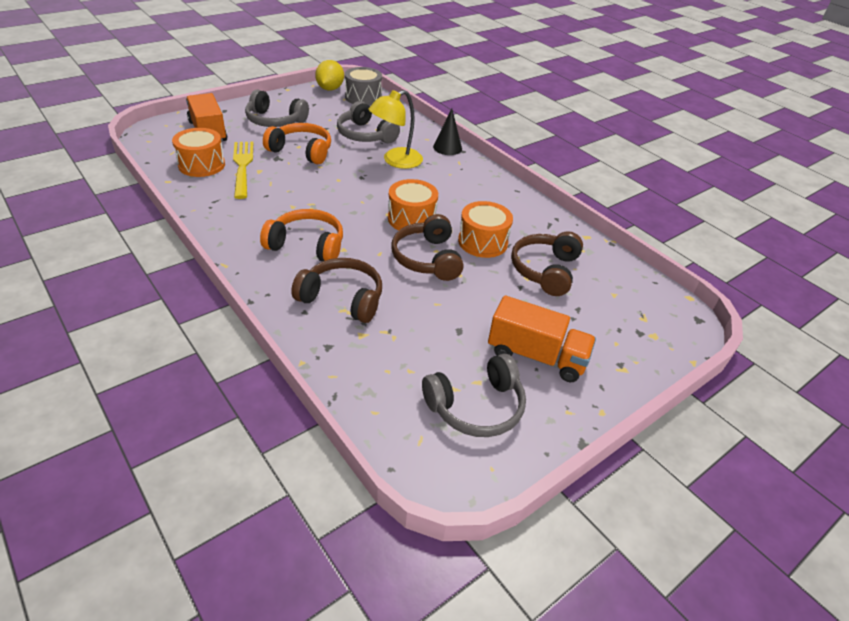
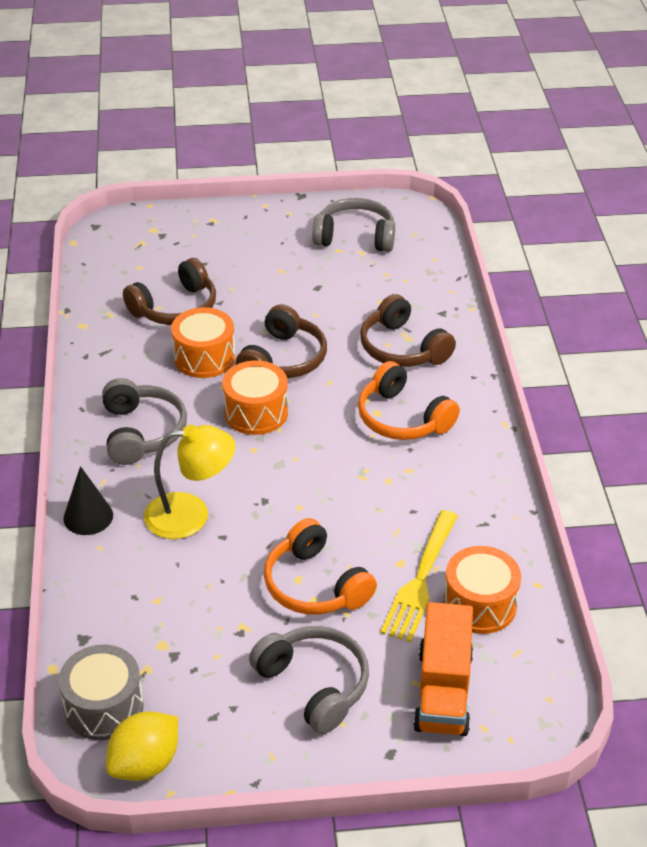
camera: 145 degrees left, 0 degrees up
(365, 135) = (188, 590): grey headphones -> grey headphones (142, 432)
(536, 356) = (272, 249): orange truck -> none

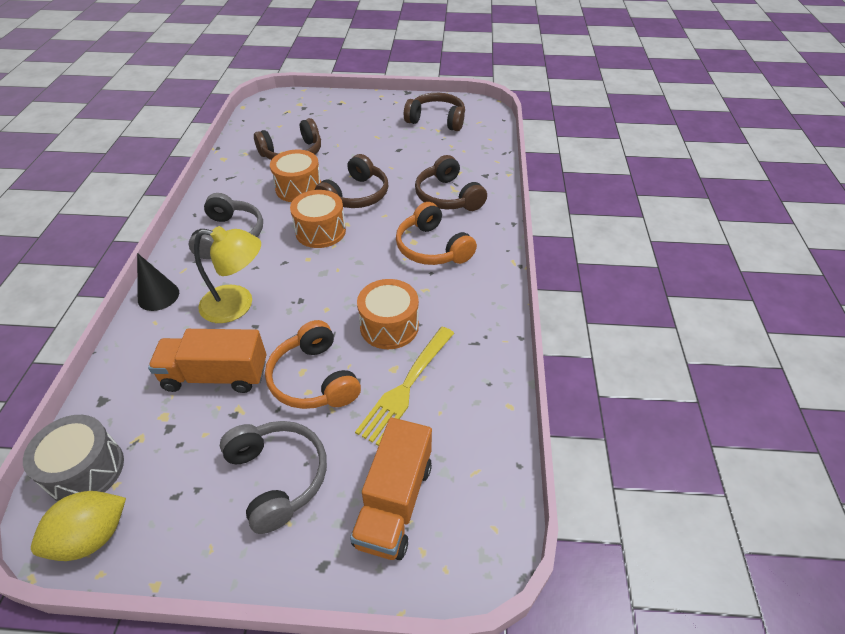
camera: 10 degrees right, 5 degrees up
(201, 596) = (216, 375): none -> orange truck
(355, 237) = (436, 120): grey headphones -> brown headphones
(479, 604) = (452, 418): orange drum -> orange drum (389, 326)

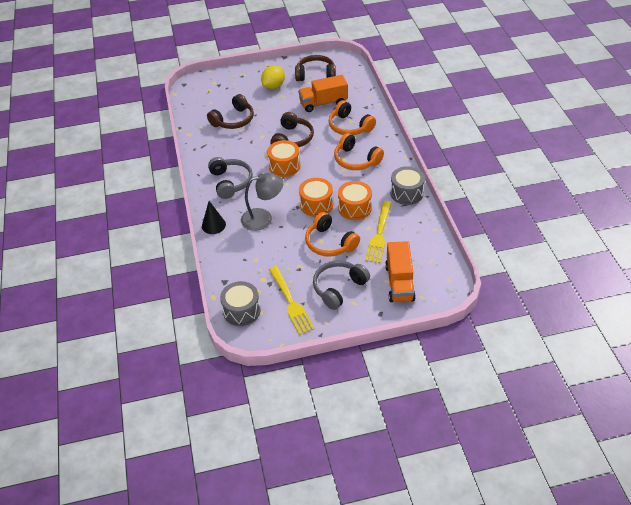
camera: 15 degrees left, 0 degrees up
(92, 537) = (267, 333): yellow lemon -> yellow lemon (274, 86)
(177, 480) = (291, 302): none -> yellow fork
(216, 375) = (276, 255): orange truck -> orange truck (323, 103)
(237, 305) = (263, 218): yellow lamp -> grey lamp
(278, 477) = (338, 288): grey headphones -> grey headphones turned 90 degrees counterclockwise
(298, 188) = (253, 142): orange drum -> orange drum (316, 204)
(448, 196) = (349, 126): brown headphones -> orange headphones
(488, 323) = (406, 193): none -> grey drum

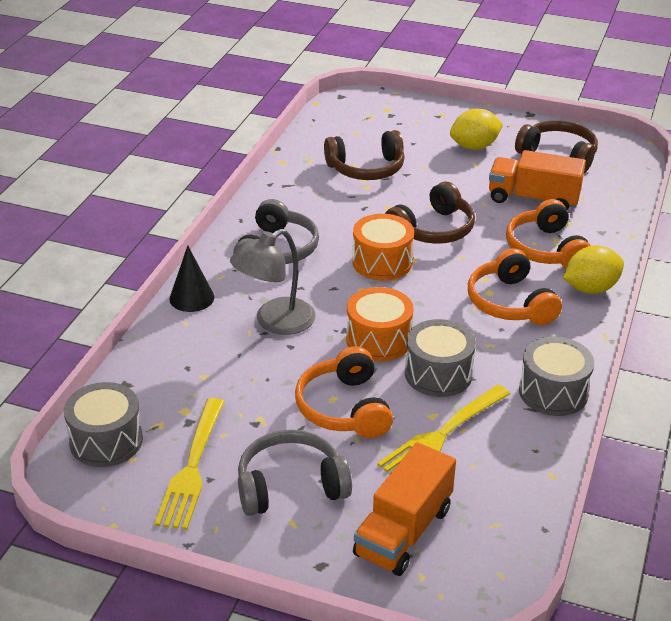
camera: 30 degrees right, 10 degrees down
(263, 218) = (275, 322): grey lamp -> grey lamp turned 120 degrees clockwise
(354, 208) = (438, 374): orange drum -> grey drum
(383, 137) = (590, 288): none -> yellow lemon

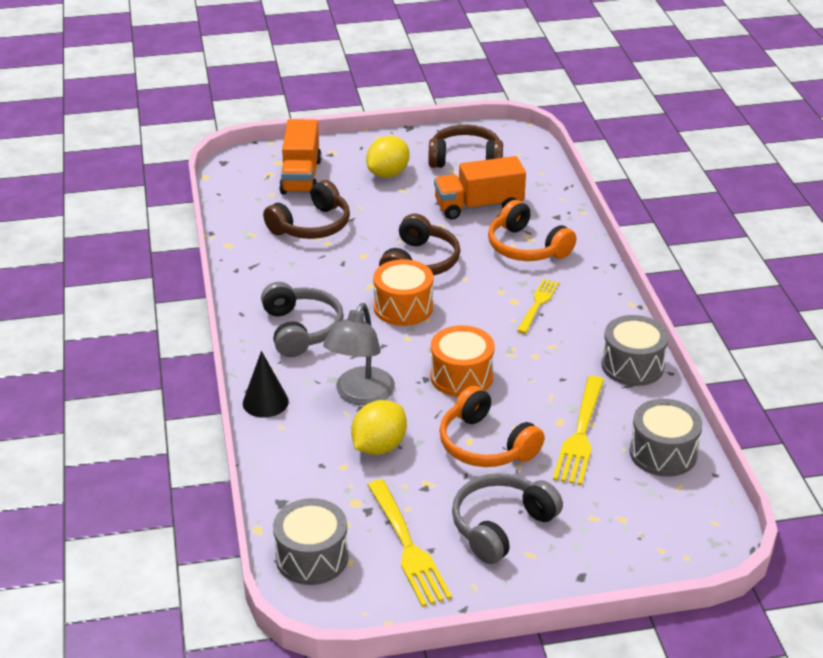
camera: 30 degrees left, 0 degrees up
(403, 532) = (618, 522): orange truck -> orange truck (301, 176)
(438, 374) = (534, 386): grey drum -> grey drum (663, 453)
(510, 303) = (538, 304): orange headphones -> yellow fork
(590, 288) = (588, 269): yellow lemon -> yellow lemon (379, 446)

